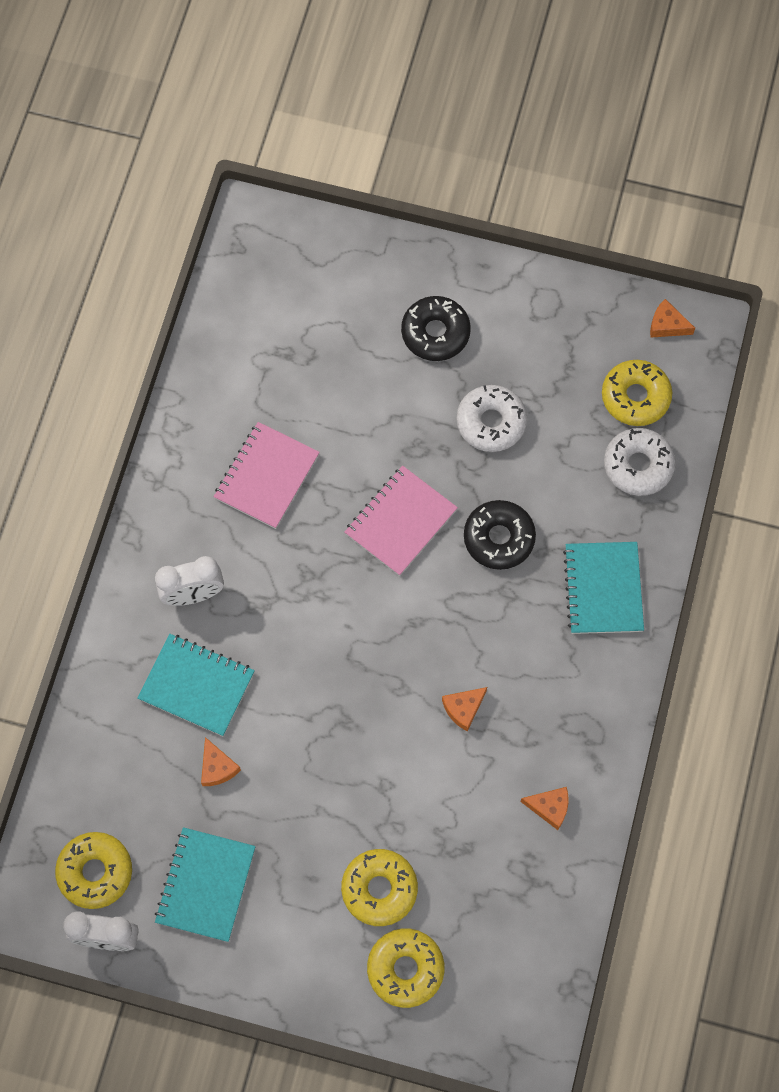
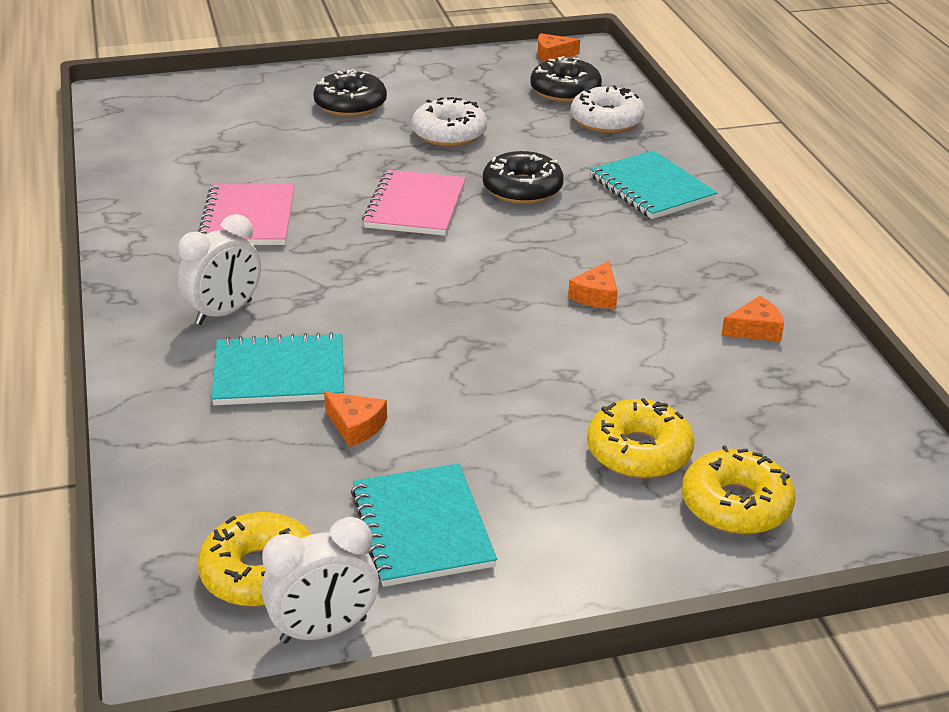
camera: 30 degrees left, 35 degrees down
(635, 397) = (565, 91): yellow donut -> black donut

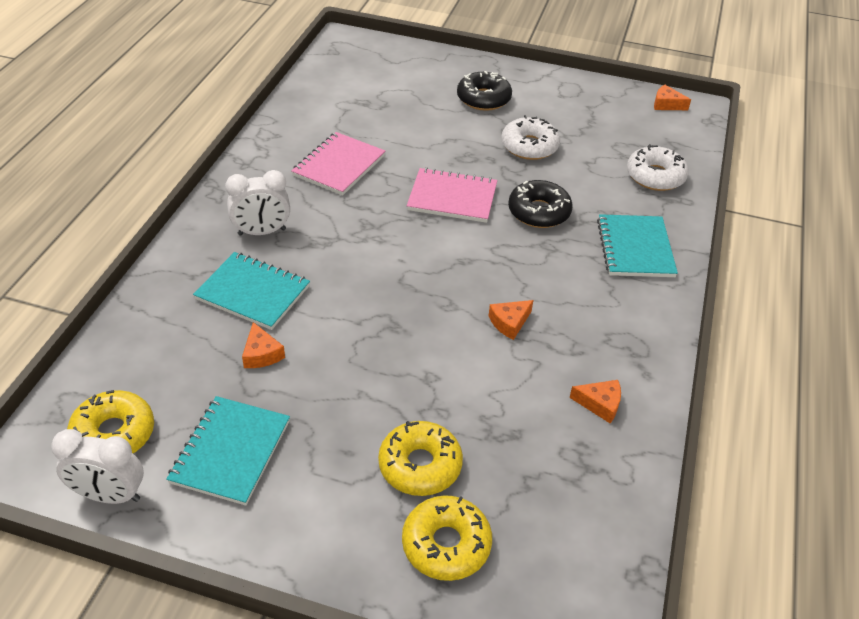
camera: 30 degrees right, 10 degrees up
(415, 206) = (452, 197): pink notebook -> pink notebook turned 60 degrees clockwise
(565, 91) = (647, 139): black donut -> none

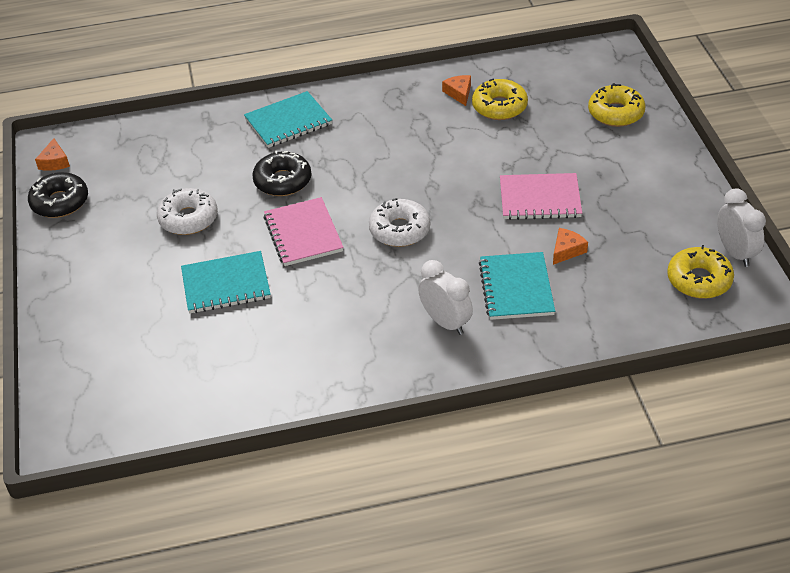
camera: 115 degrees left, 0 degrees up
(230, 451) = (652, 221): turquoise notebook -> turquoise notebook (226, 285)
(339, 165) = (314, 323): pink notebook -> pink notebook (540, 199)
(420, 465) = (577, 142): yellow donut -> yellow donut (499, 107)
(483, 99) = (123, 277): black donut -> black donut (60, 202)
(509, 323) = (423, 151): orange cheese -> none
(655, 176) = (182, 138): white donut -> white donut (399, 230)

